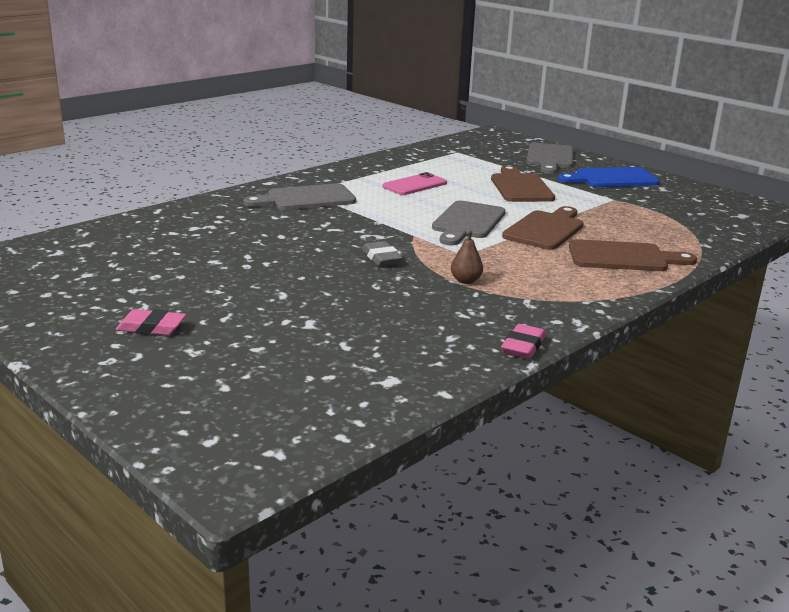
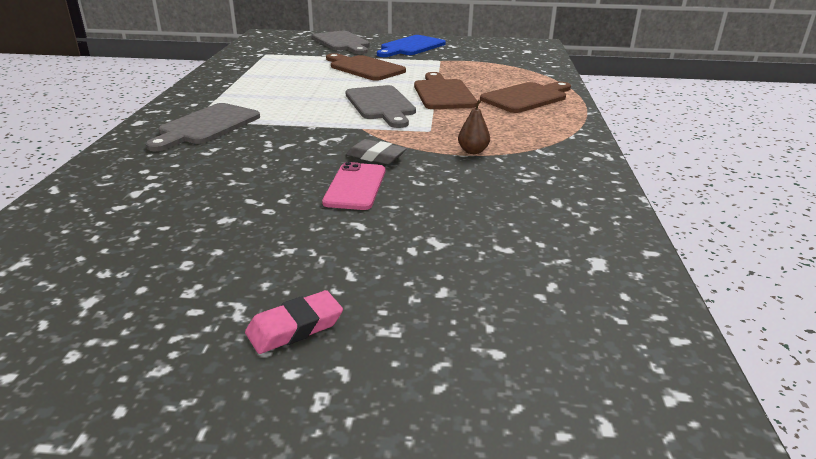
camera: 40 degrees left, 5 degrees up
(414, 185) = (282, 87): pink phone -> pink phone (355, 186)
(523, 346) = (611, 186): pink eraser -> none

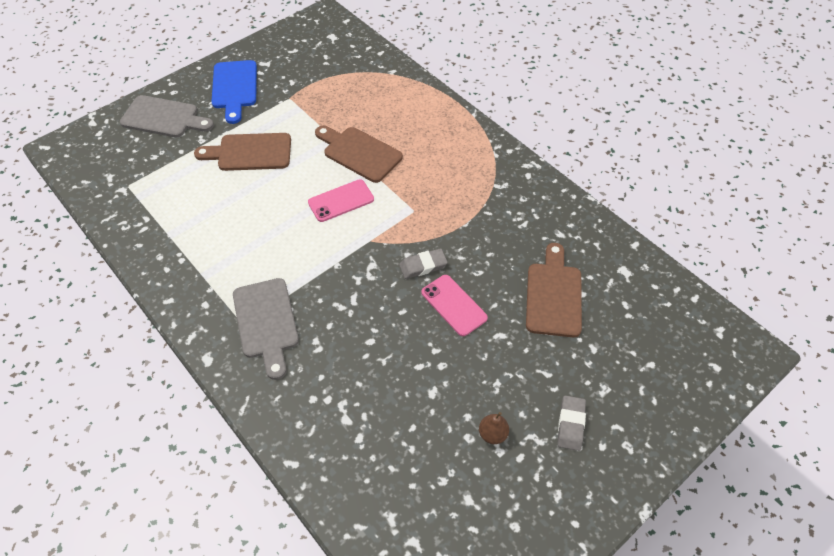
camera: 45 degrees left, 25 degrees up
(295, 327) = (570, 424): pink eraser -> grey eraser
(381, 105) = (341, 201): grey cutting board -> pink phone
(473, 151) = (466, 216): brown pear -> brown pear (492, 434)
(527, 97) = (417, 119): brown cutting board -> brown cutting board (553, 295)

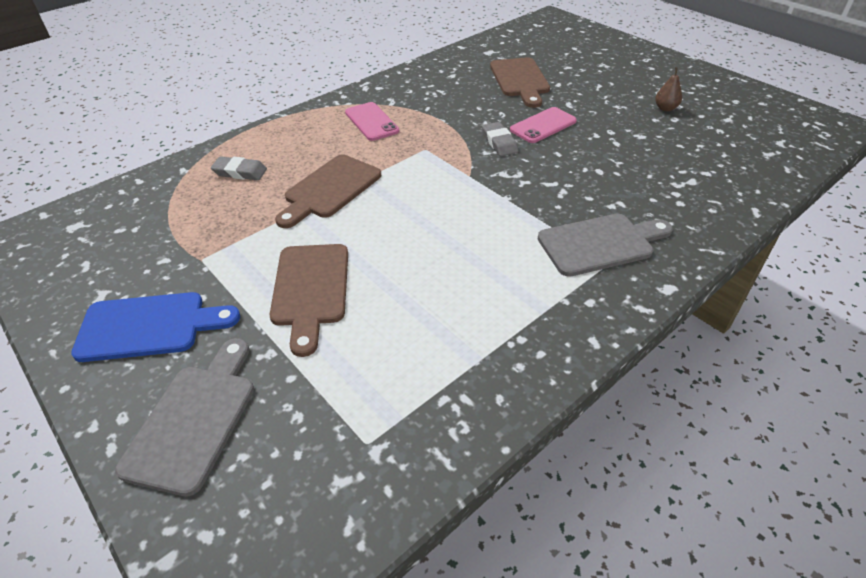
camera: 90 degrees left, 10 degrees down
(341, 201) = (410, 199): pink phone -> pink phone (371, 122)
(553, 295) = (520, 80): brown cutting board -> brown cutting board turned 105 degrees counterclockwise
(570, 424) = (640, 78): grey eraser -> grey eraser (240, 172)

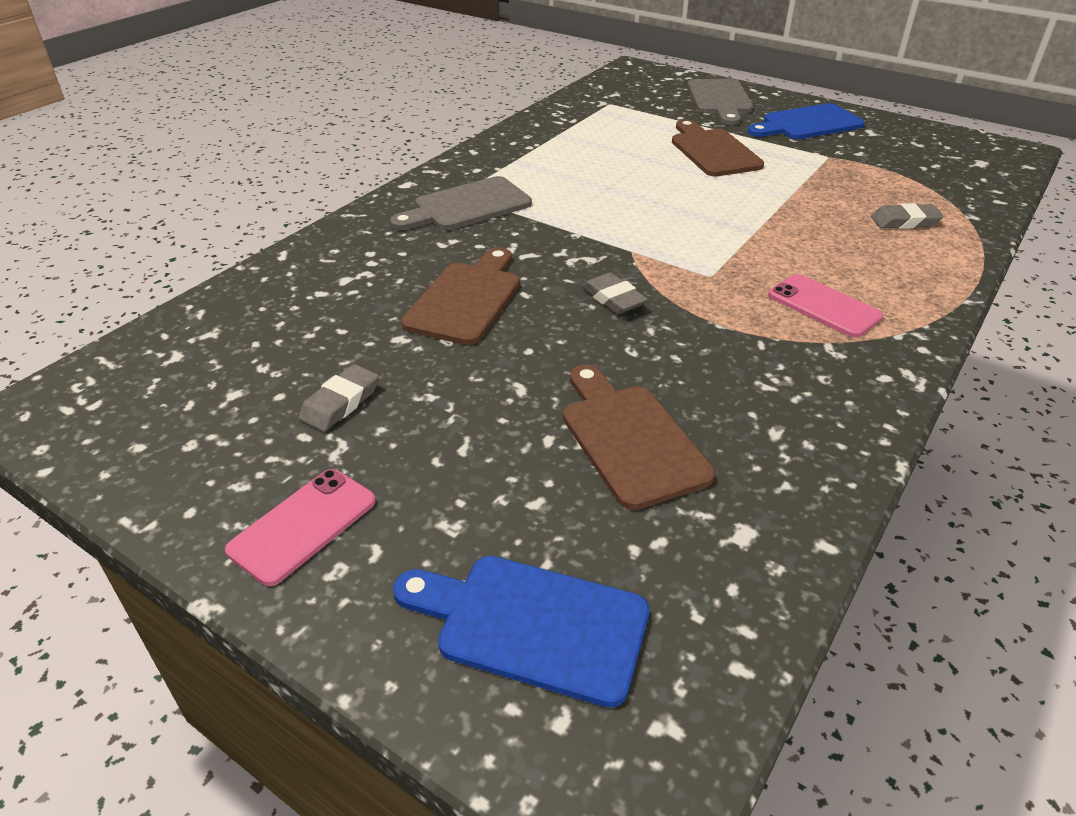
camera: 165 degrees right, 5 degrees down
(330, 189) = (781, 217): brown cutting board -> brown cutting board (466, 299)
(543, 125) = (556, 335): pink phone -> pink phone (303, 525)
(574, 42) = (532, 624): none -> blue cutting board
(665, 108) = (340, 403): brown pear -> grey eraser

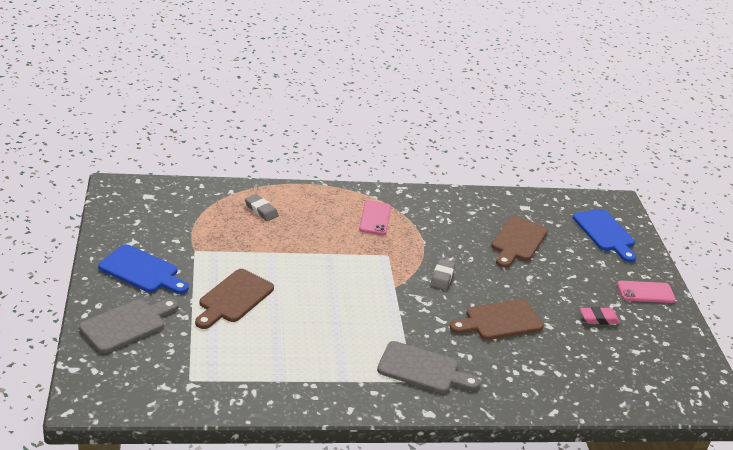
camera: 135 degrees left, 5 degrees down
(340, 403) = (599, 318): grey eraser -> pink eraser

